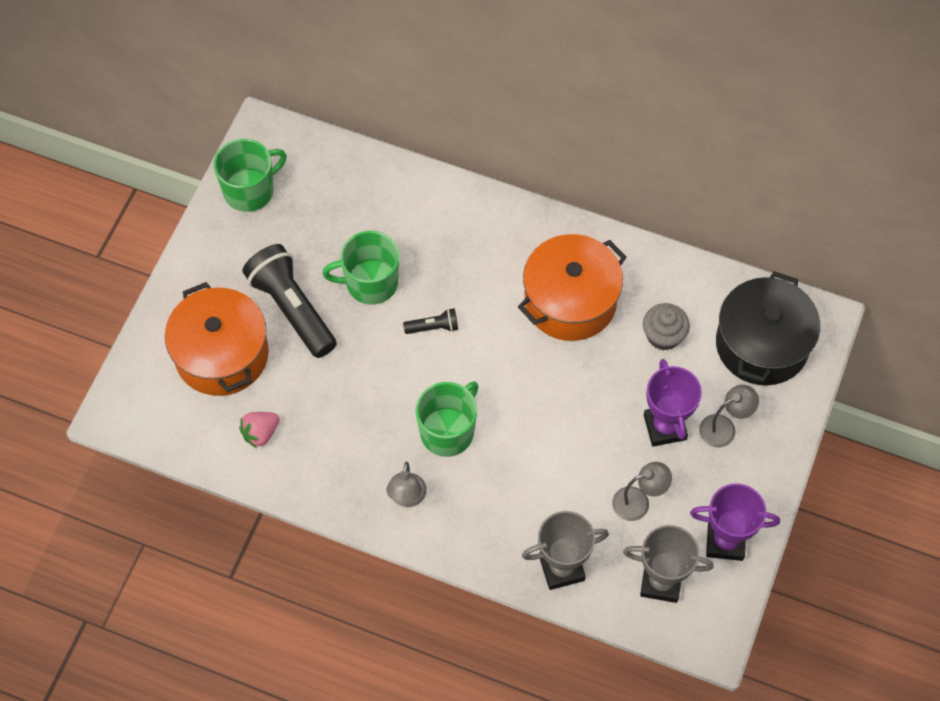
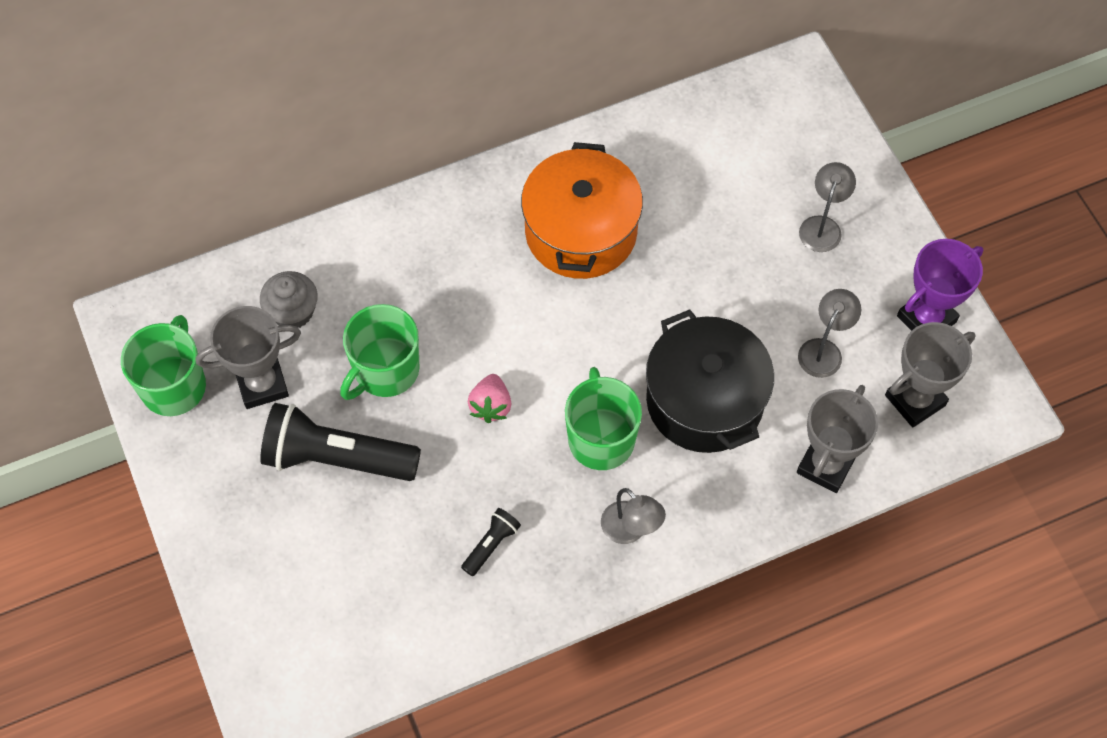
camera: 45 degrees left, 0 degrees up
(222, 354) = (315, 560): orange pot -> none
(260, 433) = (433, 598): pink strawberry -> pink strawberry (491, 406)
(296, 231) = (262, 384): none -> grey trophy
(433, 327) = (486, 359): black flashlight -> black flashlight (491, 545)
(663, 335) = (690, 193): grey cupcake -> grey cupcake (292, 311)
(665, 427) = (776, 268): purple trophy -> none
(762, 344) = (776, 131): black pot -> black pot (704, 400)

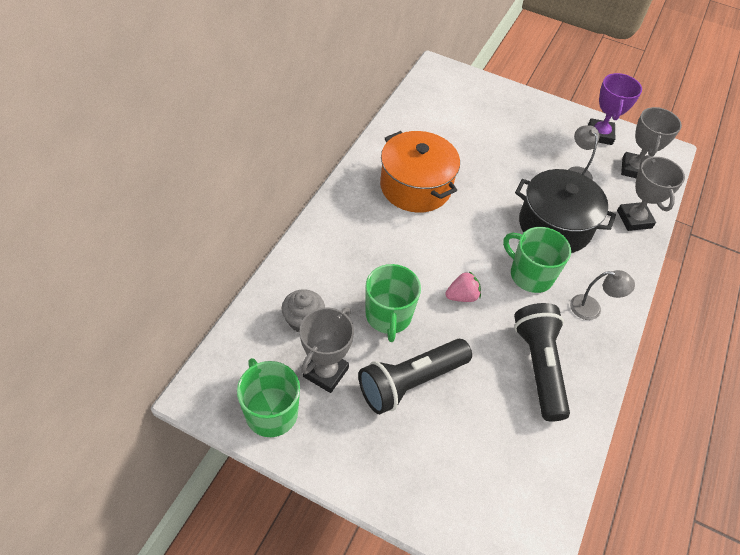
camera: 45 degrees left, 10 degrees down
(491, 406) = (462, 296): pink strawberry -> pink strawberry turned 75 degrees counterclockwise
(491, 545) = (539, 366): black flashlight -> black flashlight, size x2.21
(822, 226) = (517, 122): grey lamp -> none

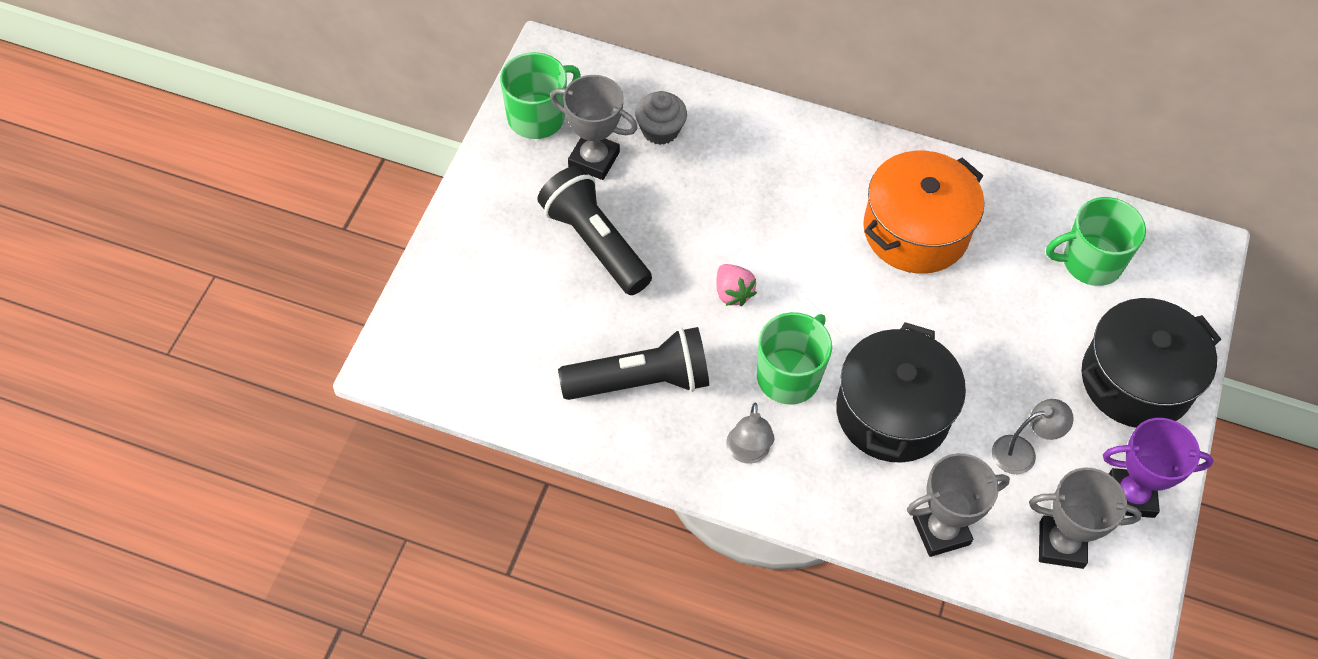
camera: 85 degrees right, 5 degrees up
(388, 316) = (683, 214): green mug -> green mug (1090, 262)
(526, 115) = (1136, 380): none -> black pot

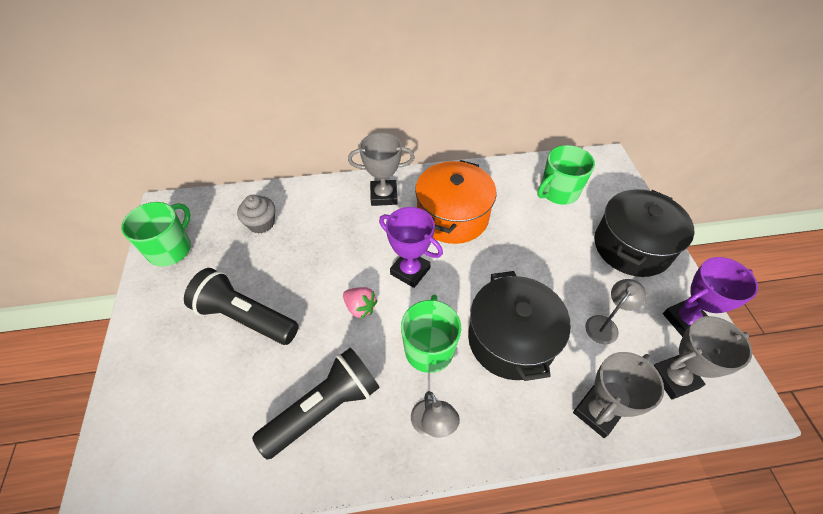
camera: 25 degrees left, 5 degrees down
(594, 159) = (222, 260): grey trophy -> grey trophy (384, 195)
(817, 277) = (410, 271): none -> purple trophy

